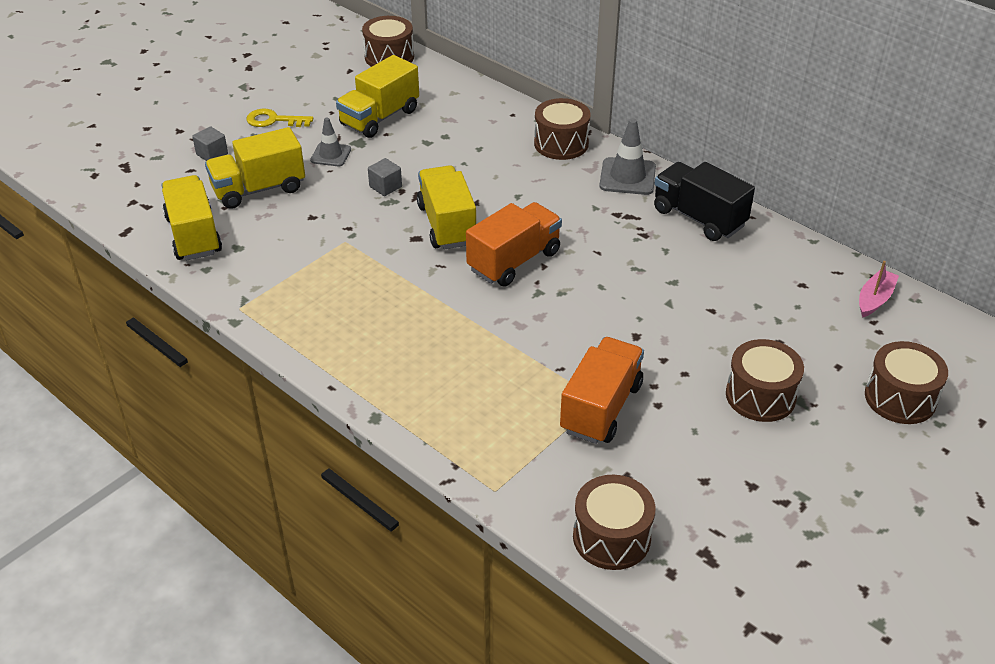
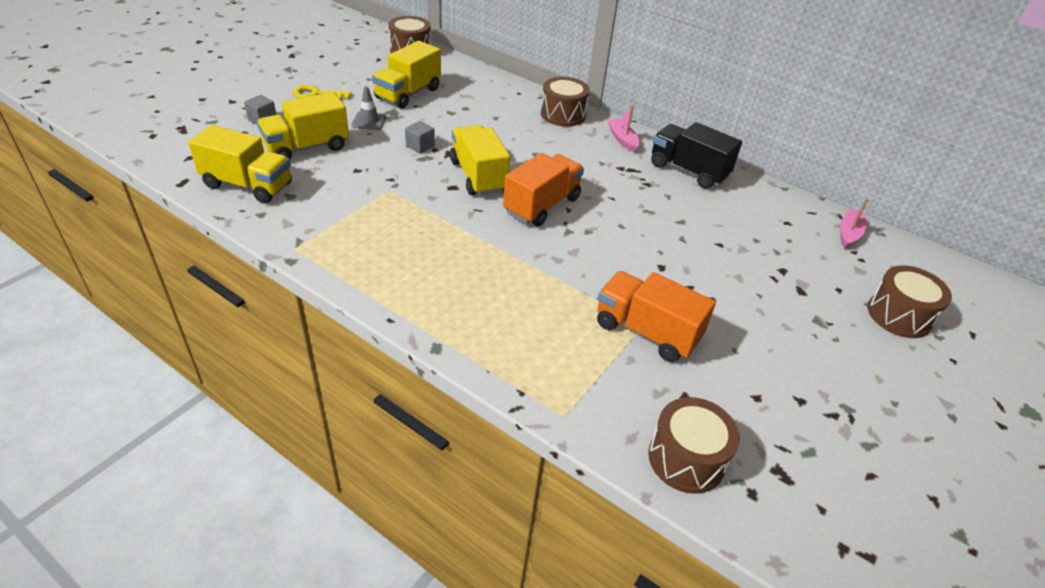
camera: 10 degrees left, 0 degrees up
(194, 235) = (248, 185): yellow truck -> yellow truck turned 135 degrees clockwise
(601, 408) = (646, 332): orange truck -> orange truck turned 75 degrees counterclockwise
(627, 177) = (622, 139): grey traffic cone -> pink boat
(760, 396) = (782, 317): brown drum -> none

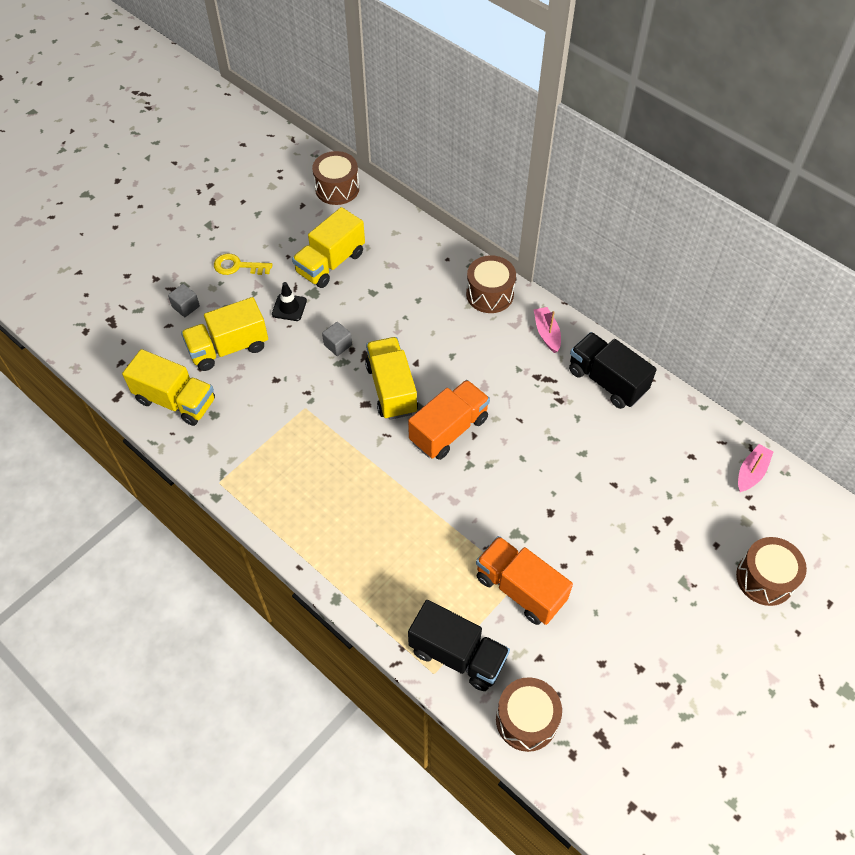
camera: 10 degrees right, 15 degrees up
(369, 121) = (289, 307): grey traffic cone -> black traffic cone
(589, 396) = (457, 655): none -> black truck

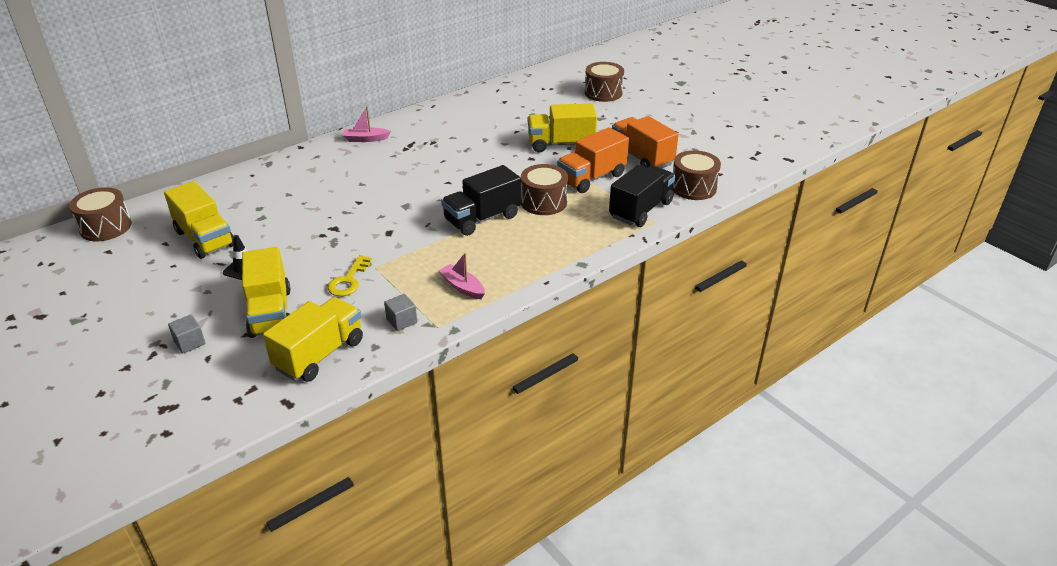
camera: 80 degrees left, 20 degrees down
(237, 266) = (159, 301): yellow key -> yellow key (348, 280)
(338, 345) = (312, 242): grey cube -> grey cube (401, 321)
(391, 389) = (380, 217): yellow truck -> yellow truck (561, 144)
(449, 430) = (437, 193): orange truck -> orange truck (641, 158)
(489, 294) = (307, 159): brown drum -> brown drum (544, 202)
(607, 381) = (425, 121): black truck -> black truck (482, 218)
(751, 472) = (525, 84): pink boat -> pink boat (462, 287)

